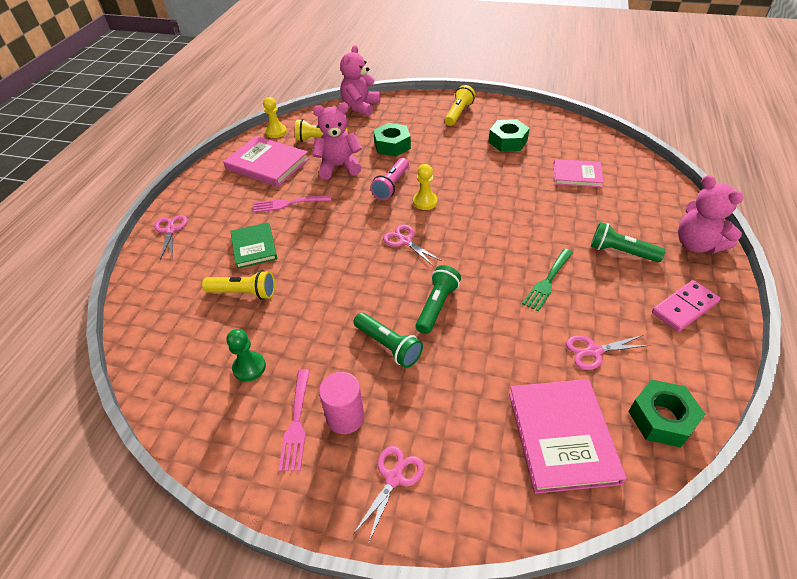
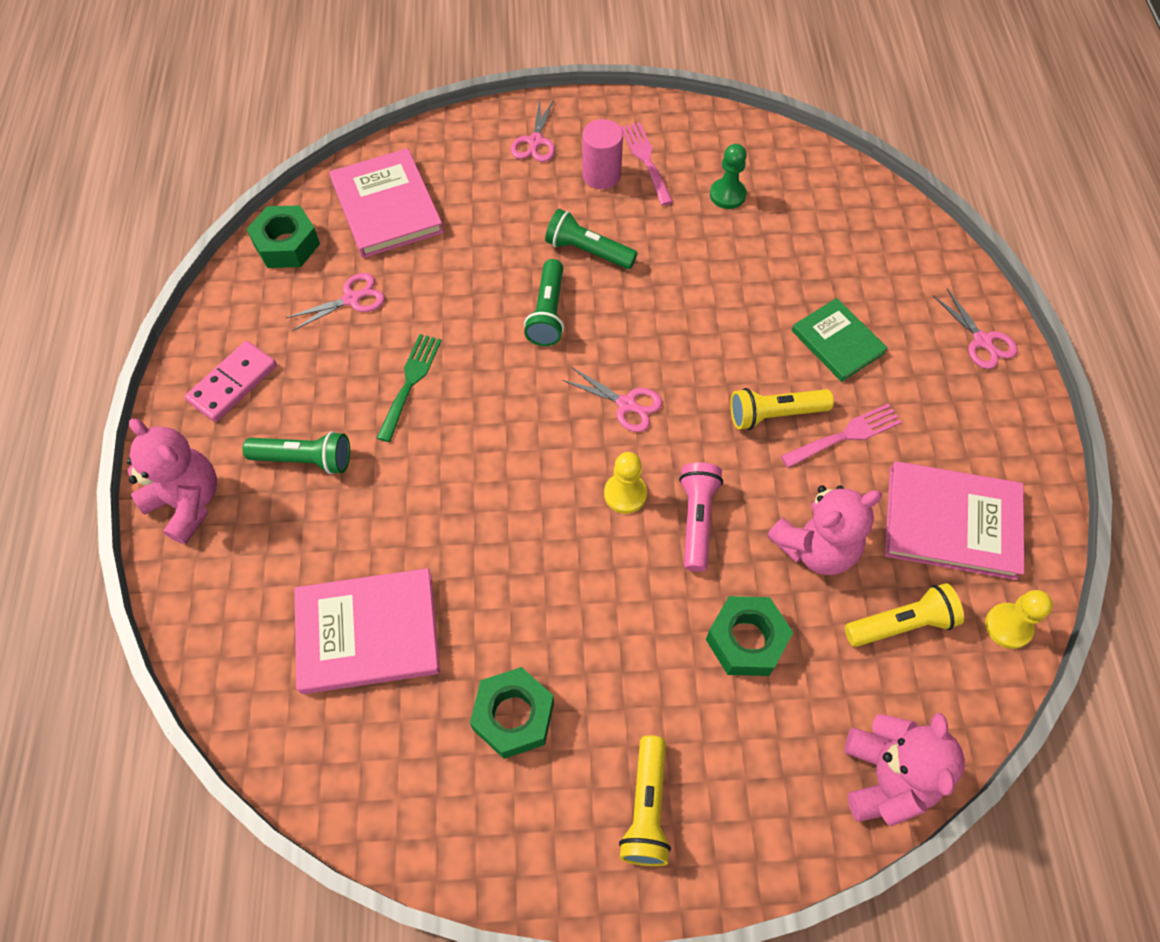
camera: 160 degrees right, 15 degrees up
(244, 293) = (798, 273): yellow flashlight -> yellow flashlight (774, 414)
(577, 175) = (368, 633): pink book -> pink book, size x1.55

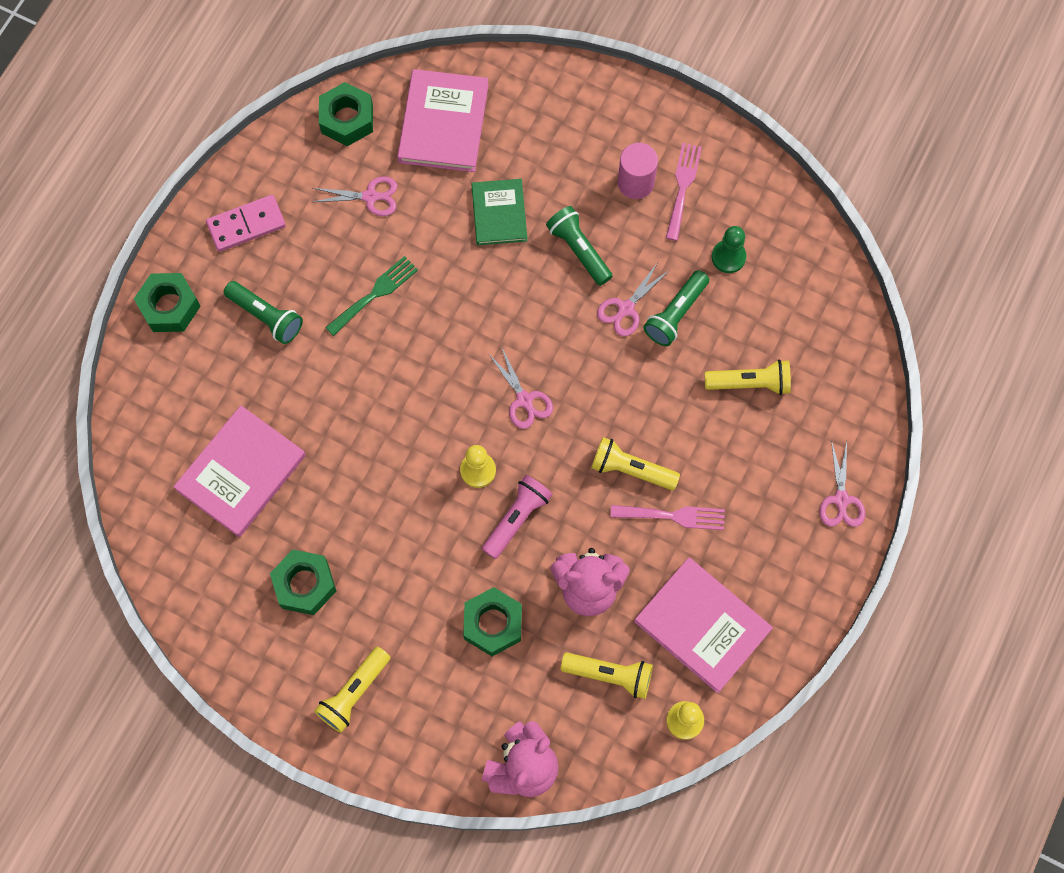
camera: 30 degrees right, 10 degrees up
(187, 502) = (169, 306): pink teddy bear -> green nut
(368, 633) = (241, 473): pink book -> pink book turned 75 degrees counterclockwise
(535, 142) = (601, 121): pink scissors -> pink scissors (625, 309)
(548, 313) = (513, 289): green flashlight -> green flashlight (675, 314)
(825, 285) = (750, 383): none -> yellow flashlight
(837, 342) = (723, 437): green book -> green book (499, 213)

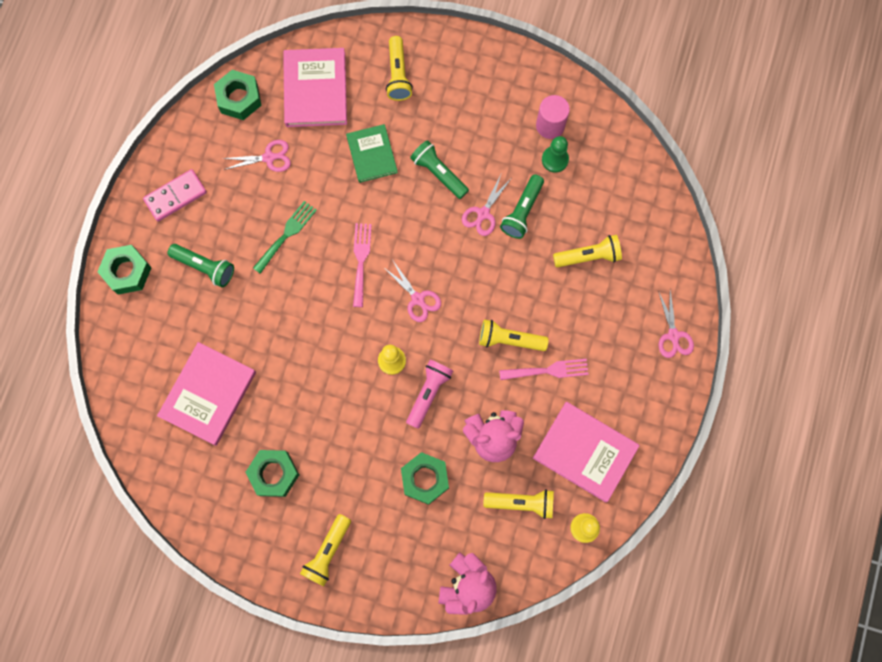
camera: 10 degrees left, 5 degrees up
(549, 122) = (398, 75): none -> yellow flashlight
(635, 183) = (473, 112): pink cylinder -> pink cylinder (550, 125)
(683, 187) = (510, 109): pink fork -> pink fork (361, 260)

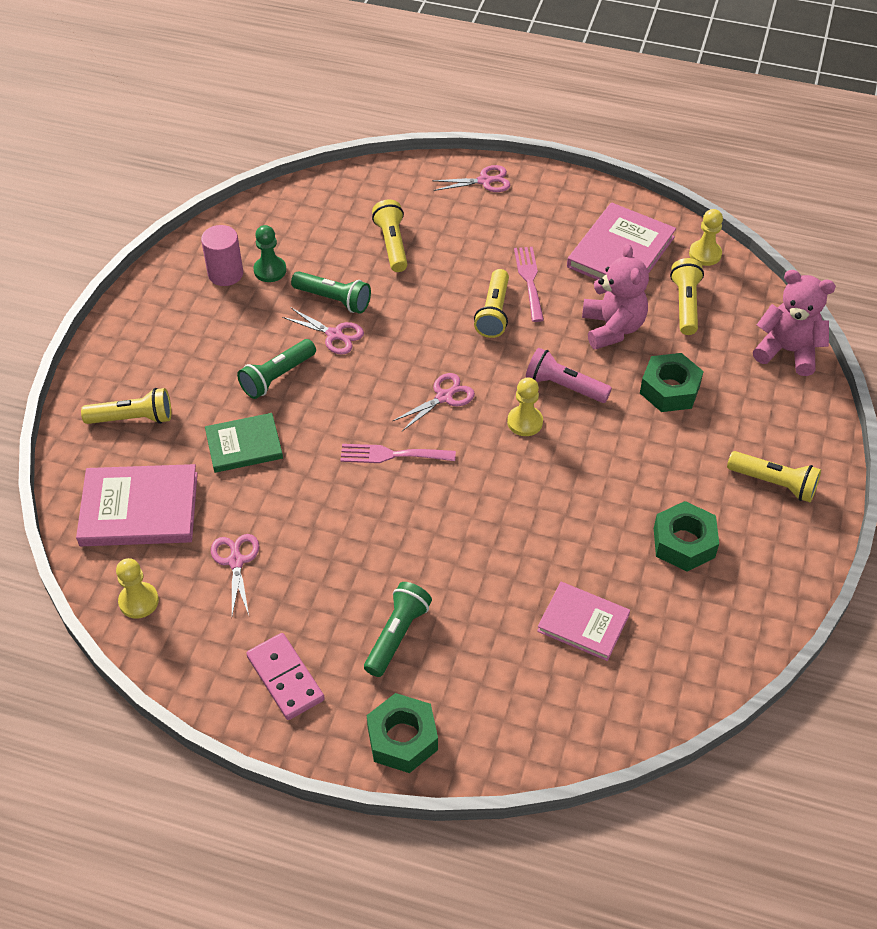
camera: 90 degrees left, 25 degrees down
(208, 394) = (583, 623): pink book -> pink book, size x0.65
(239, 98) = (139, 601): green nut -> yellow pawn
(287, 234) = (352, 537): green fork -> none

